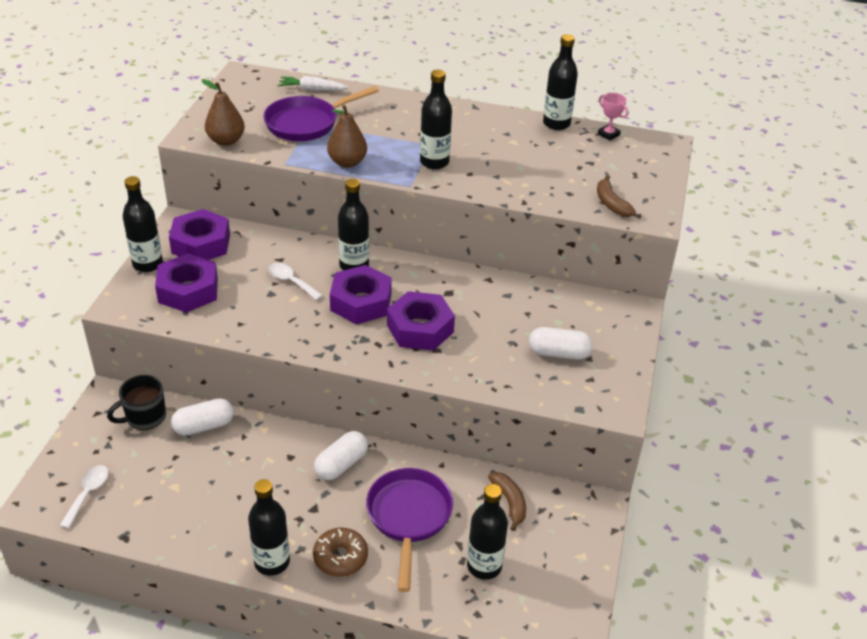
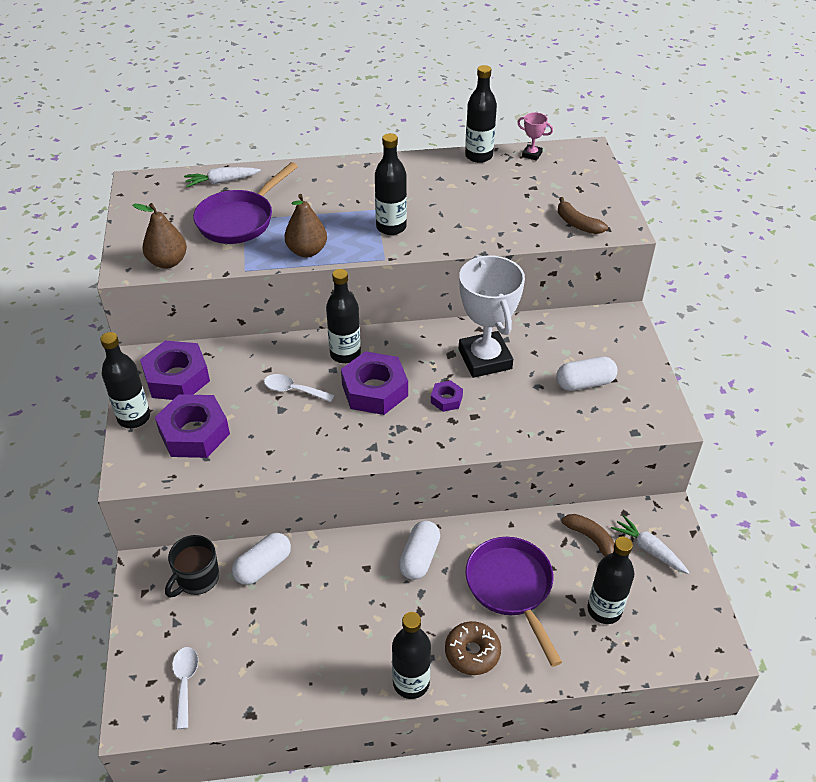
camera: 20 degrees left, 5 degrees up
(420, 328) = (446, 399): purple nut -> purple nut, size x0.48
(477, 306) = (485, 359): none -> white trophy
(560, 530) = (649, 549): none -> white carrot

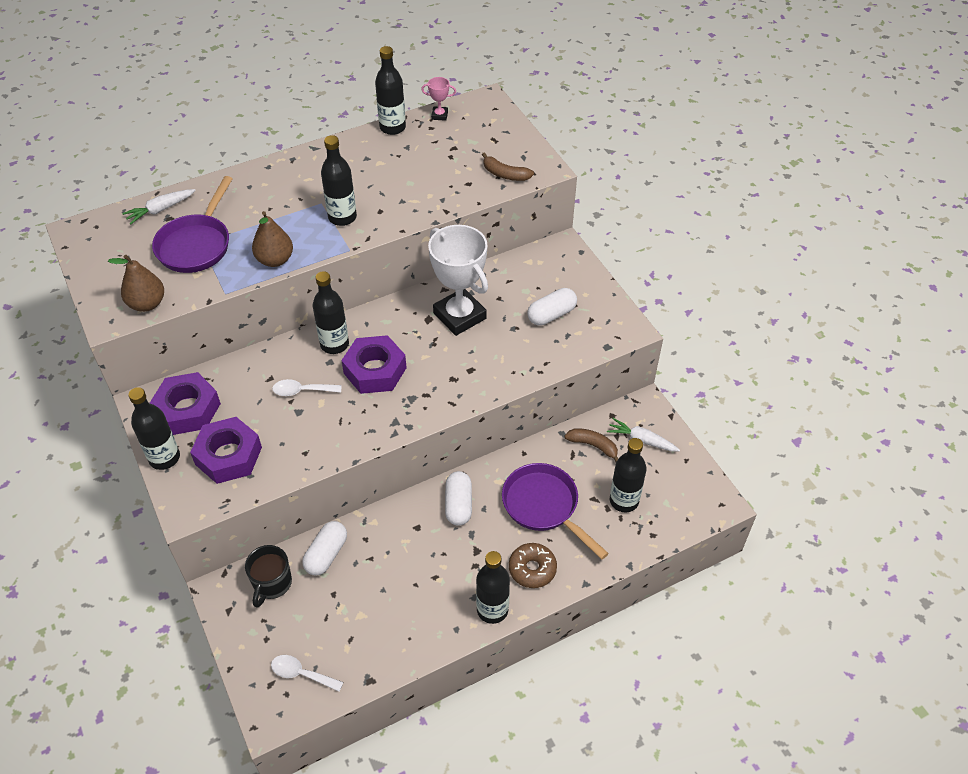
camera: 20 degrees left, 5 degrees up
(185, 682) = (301, 674): white spoon -> white spoon turned 45 degrees counterclockwise
(446, 399) = (441, 361): purple nut -> none

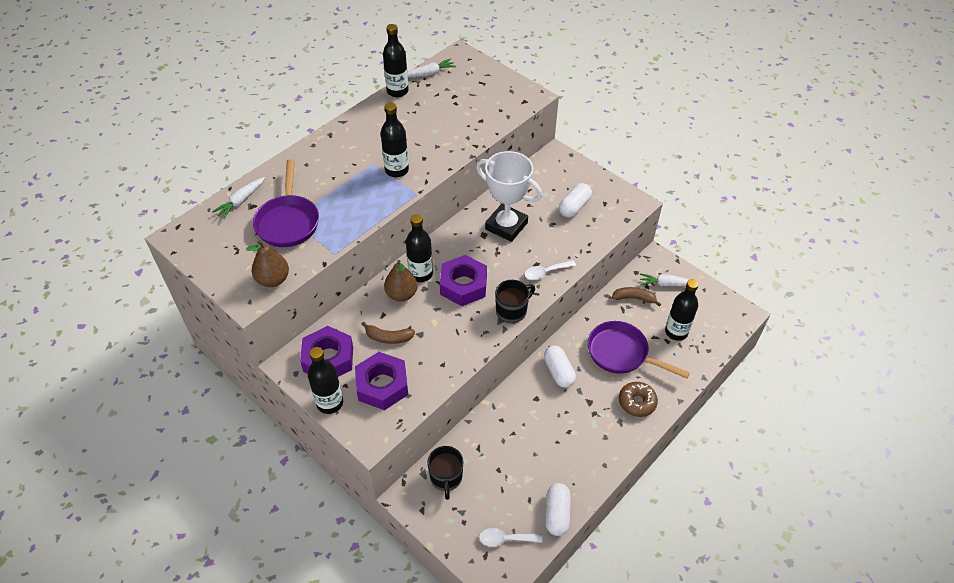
camera: 20 degrees left, 0 degrees up
(275, 260) = (361, 217): brown pear -> brown pear (401, 294)
(302, 391) = (414, 317): white spoon -> white spoon (545, 272)
(326, 554) = (477, 441): white capsule -> white capsule (557, 513)
(414, 415) = (512, 311): none -> black mug
(439, 115) = (429, 73): pink trophy -> white carrot
(492, 610) = (623, 442): black bottle -> none
(505, 174) = (505, 107): brown banana -> brown banana (388, 337)

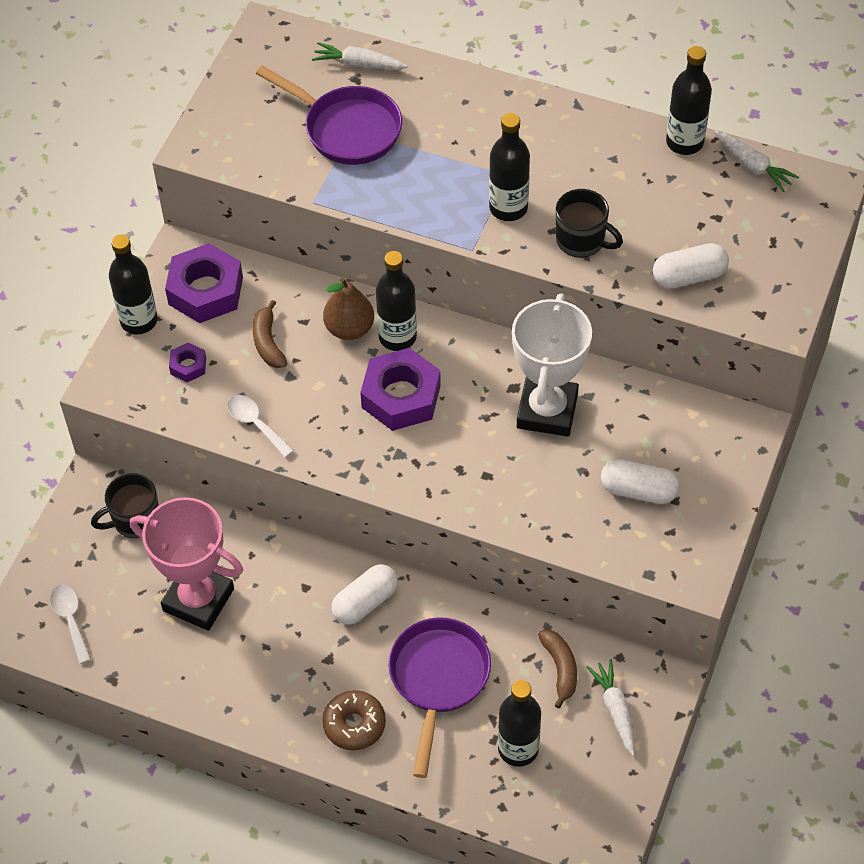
camera: 70 degrees right, 5 degrees up
(273, 279) = (240, 157): brown pear -> none
(288, 221) = (347, 129): purple pan -> purple pan turned 120 degrees counterclockwise
(382, 385) = (188, 366): purple nut -> purple nut, size x0.48
(512, 311) = (381, 473): black mug -> black mug (581, 241)
(521, 458) = (198, 600): none -> pink trophy
(545, 272) = (476, 492): white spoon -> white spoon (255, 424)
(557, 513) = (129, 670): white capsule -> white capsule (689, 276)

